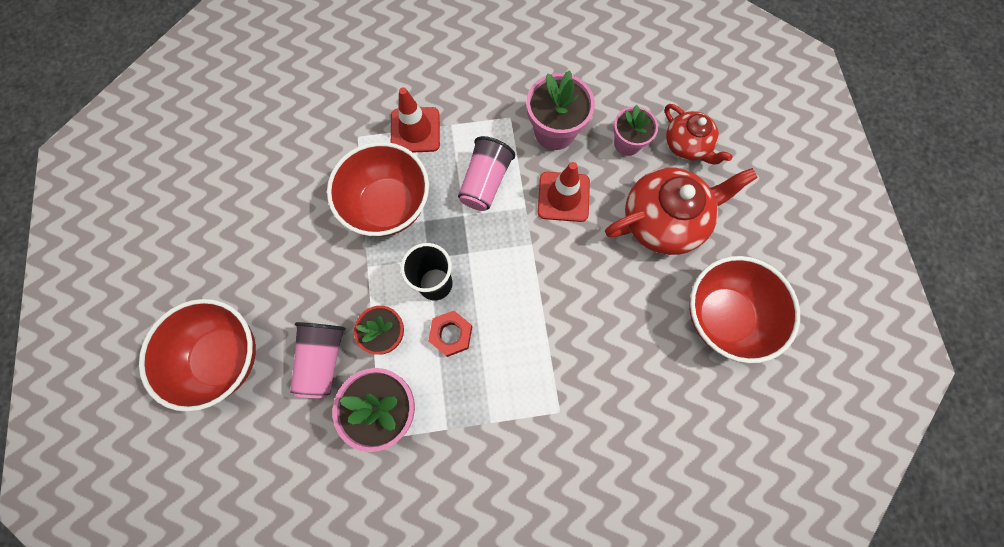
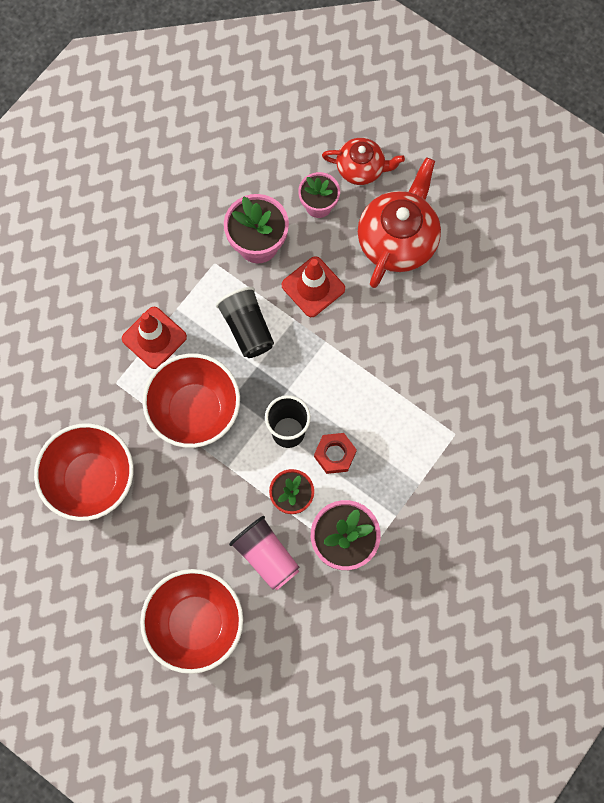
camera: 45 degrees left, 0 degrees up
(485, 182) = (247, 328): pink cup -> black cup
(723, 316) = (497, 271): red bowl -> red bowl (92, 480)

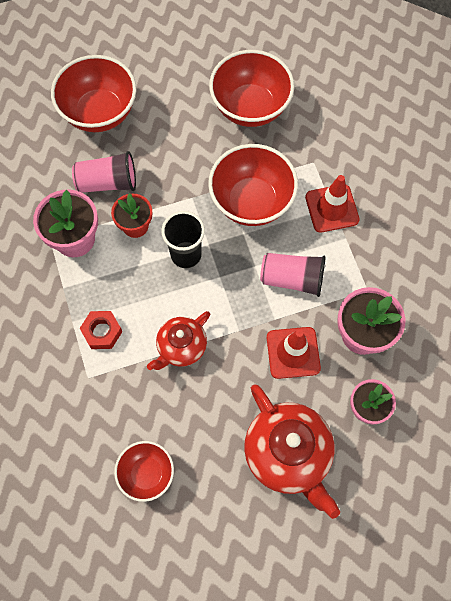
camera: 125 degrees right, 5 degrees down
(247, 328) = (292, 279): black cup -> pink cup
(335, 454) = (143, 276): red nut -> red nut (102, 332)
(361, 168) = (379, 471): red teapot -> red teapot (181, 347)
(492, 332) = (146, 474): none -> red bowl

